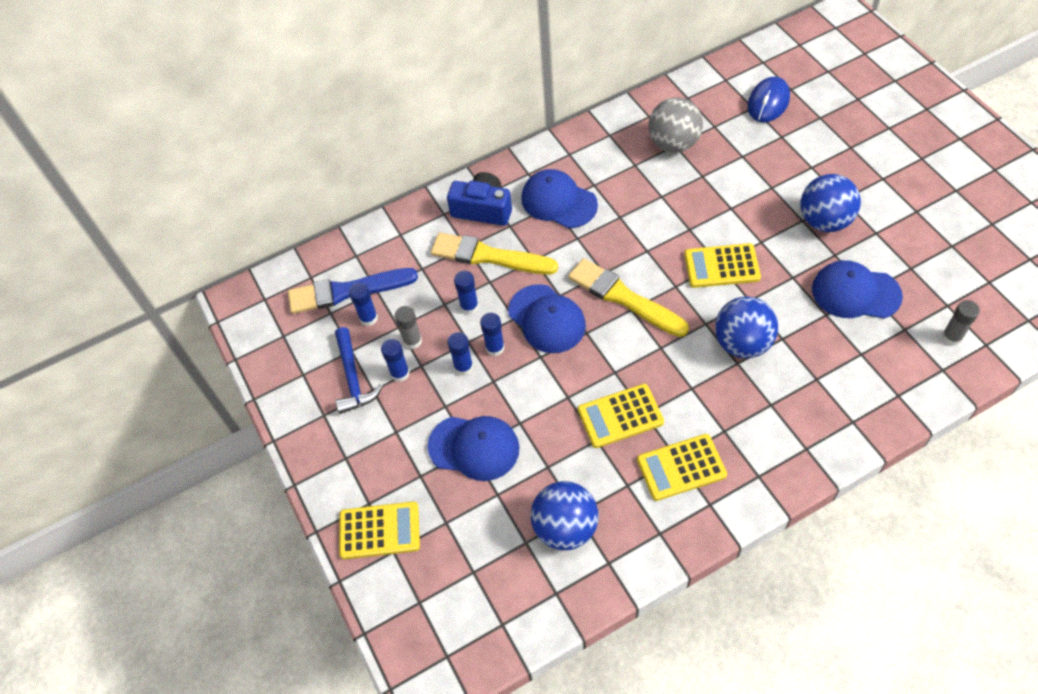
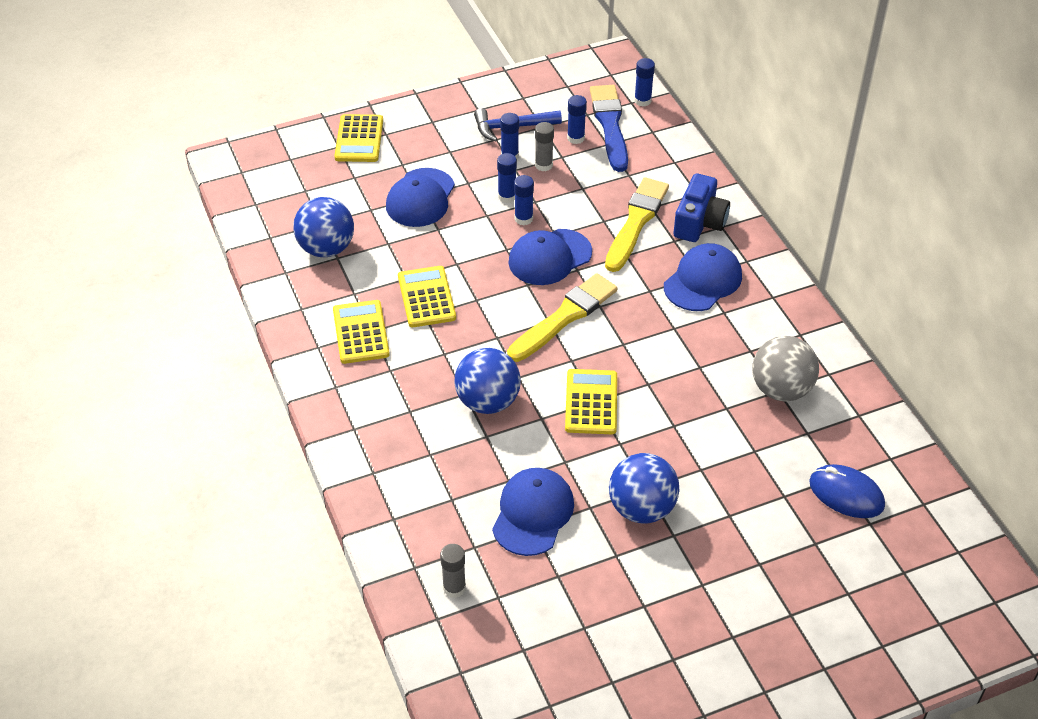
camera: 90 degrees right, 10 degrees down
(469, 306) = (576, 204): blue glue stick -> blue glue stick (642, 101)

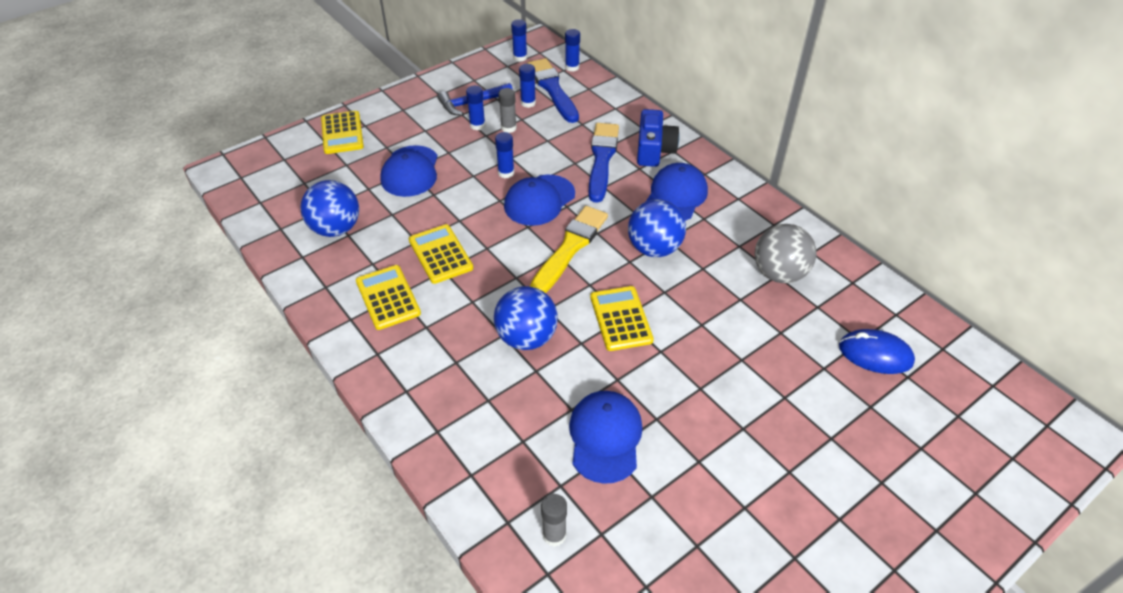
camera: 15 degrees left, 0 degrees up
(507, 196) = (485, 157): blue glue stick -> blue glue stick (520, 57)
(636, 222) = (602, 159): yellow brush -> blue brush
(641, 508) = (704, 409): blue ball -> blue ball (654, 248)

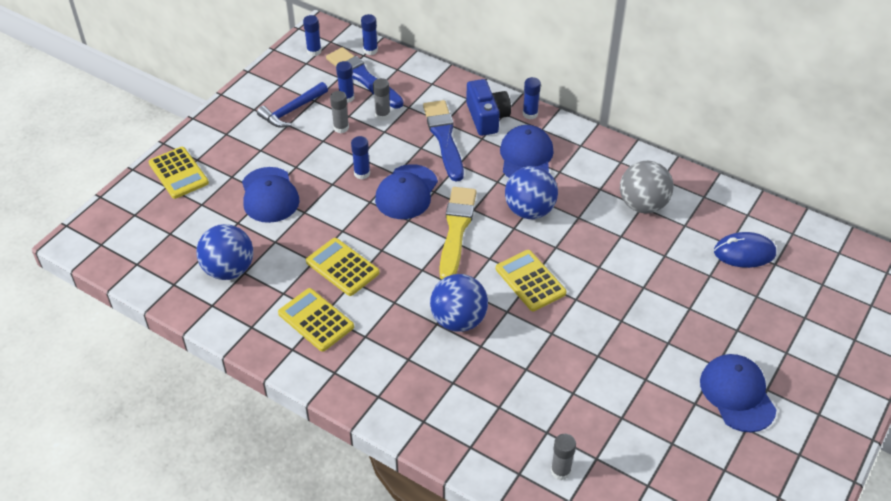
camera: 20 degrees left, 0 degrees up
(477, 125) = (309, 132): blue glue stick -> blue glue stick (530, 114)
(553, 125) = (382, 115): none -> grey glue stick
(605, 437) = (564, 383): blue cap -> blue cap (737, 394)

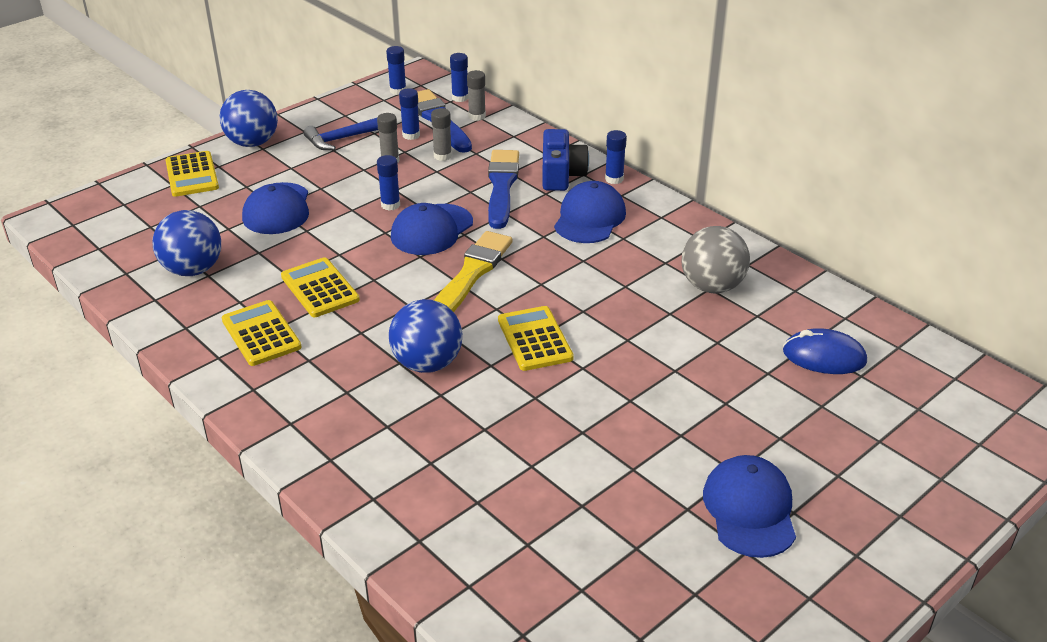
camera: 15 degrees right, 10 degrees down
(529, 211) = (568, 270): blue ball -> blue ball (252, 143)
(560, 471) = (473, 549): grey glue stick -> grey glue stick (477, 116)

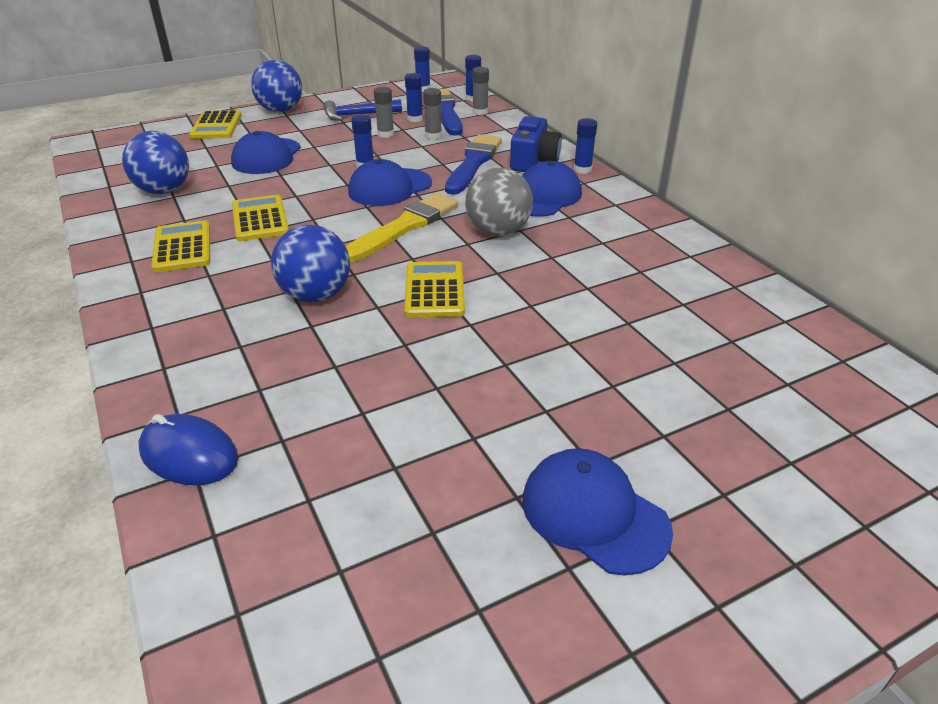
camera: 15 degrees right, 0 degrees up
(712, 286) = (643, 270): grey ball -> grey ball (498, 232)
(749, 509) = (594, 514): blue cap -> blue cap turned 60 degrees counterclockwise
(824, 356) = (748, 356): blue mouse -> blue mouse (189, 454)

